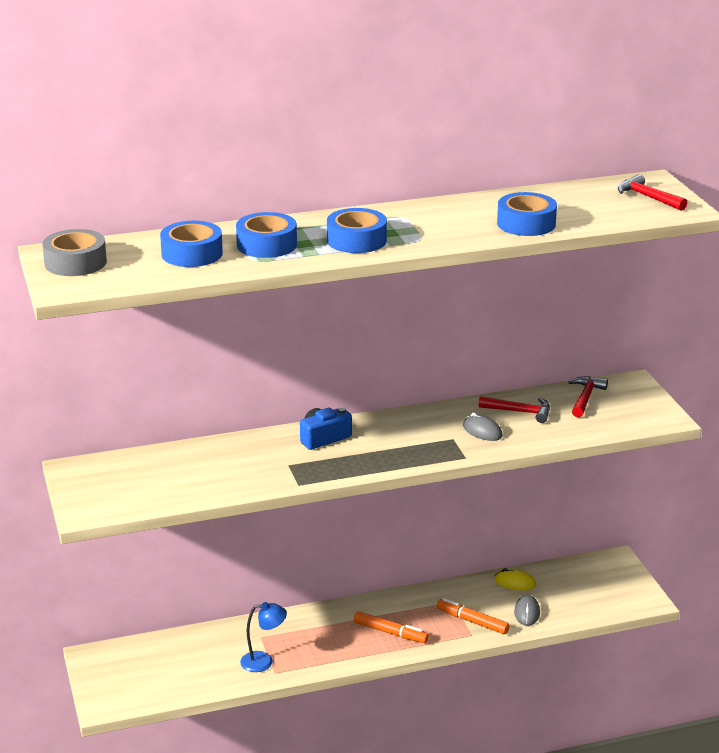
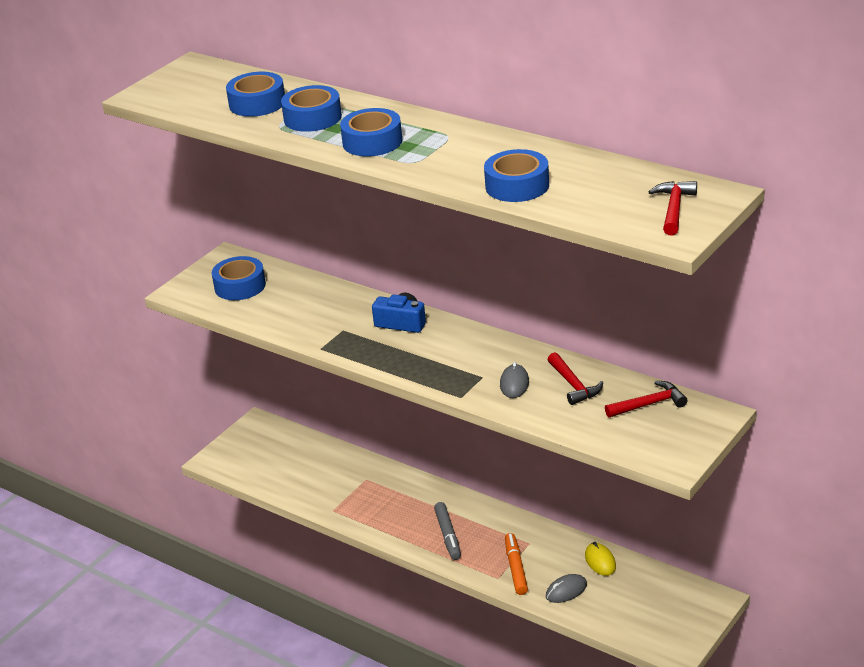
camera: 55 degrees right, 5 degrees up
(75, 262) = (186, 79): grey tape -> none
(133, 481) = (240, 286): none -> blue tape
(264, 661) = (339, 497): blue lamp -> none
(390, 632) = (448, 535): orange marker -> grey marker

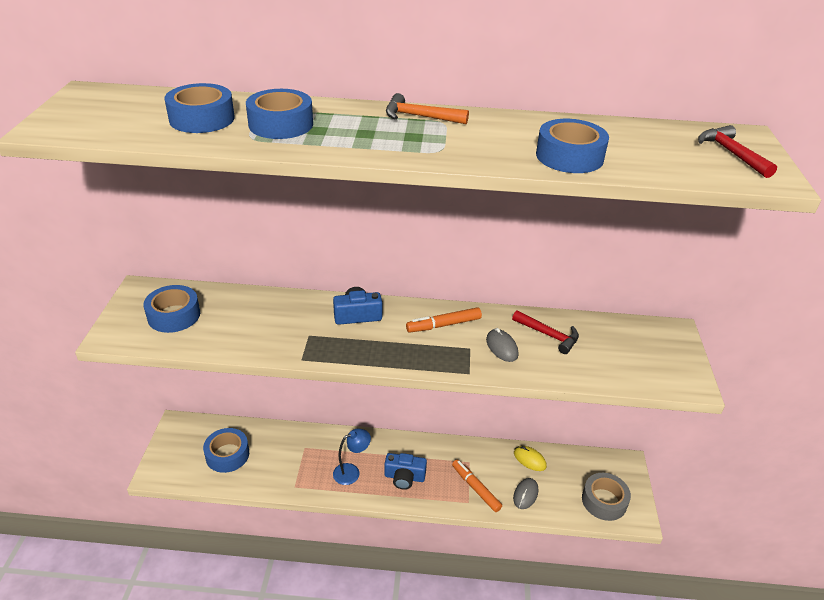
camera: 35 degrees left, 5 degrees up
(372, 142) = (373, 138): blue tape -> blue tape (227, 455)
(397, 514) = (351, 472): none -> blue lamp
(434, 128) = (419, 117): none -> orange hammer
(448, 535) = (404, 477): grey marker -> blue camera
(476, 351) = (444, 325): none -> orange marker
(649, 404) = (620, 336): red hammer -> none
(651, 624) = (604, 501): none -> grey tape

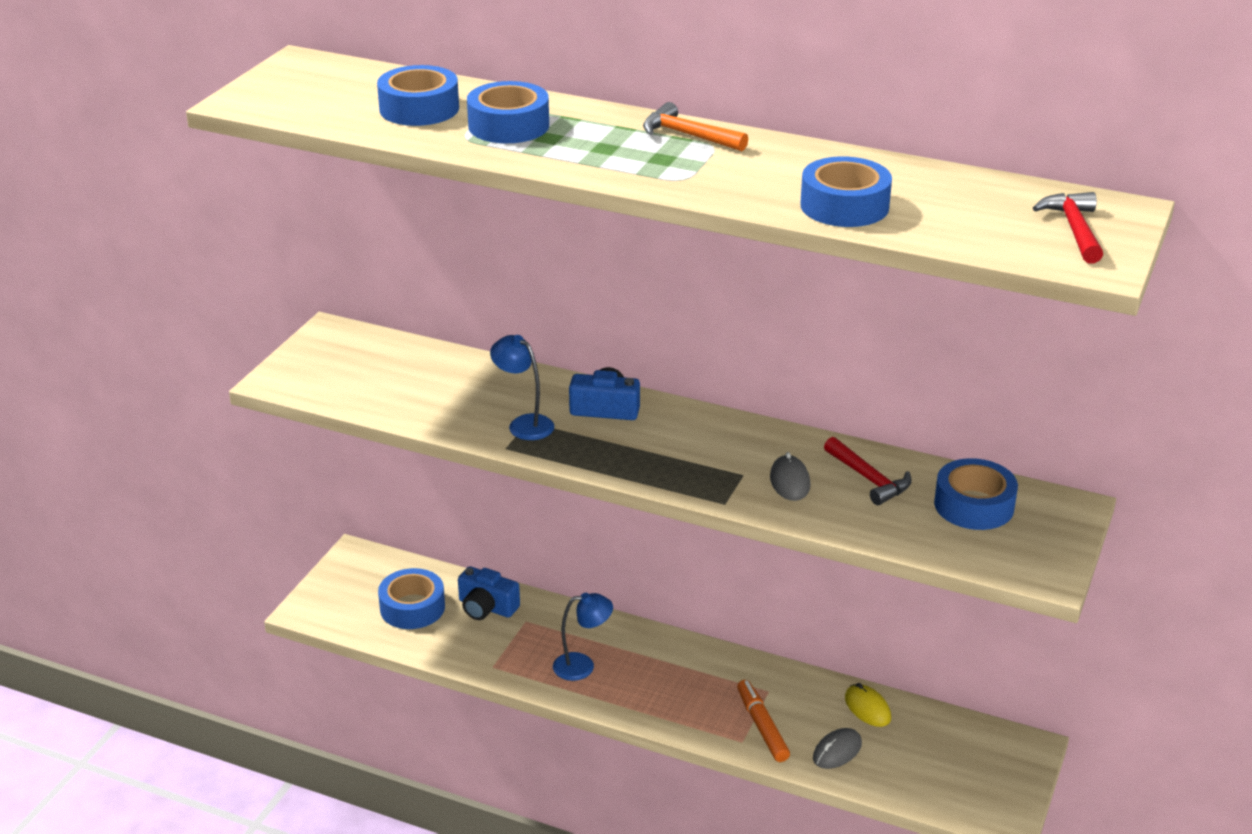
camera: 20 degrees right, 5 degrees down
(174, 315) = (362, 369): blue tape -> blue tape (974, 505)
(307, 337) = (524, 424): none -> blue lamp
(404, 477) = (658, 689): blue camera -> blue camera (486, 607)
(444, 325) = (721, 441): orange marker -> none
(604, 501) = (961, 787): grey tape -> none

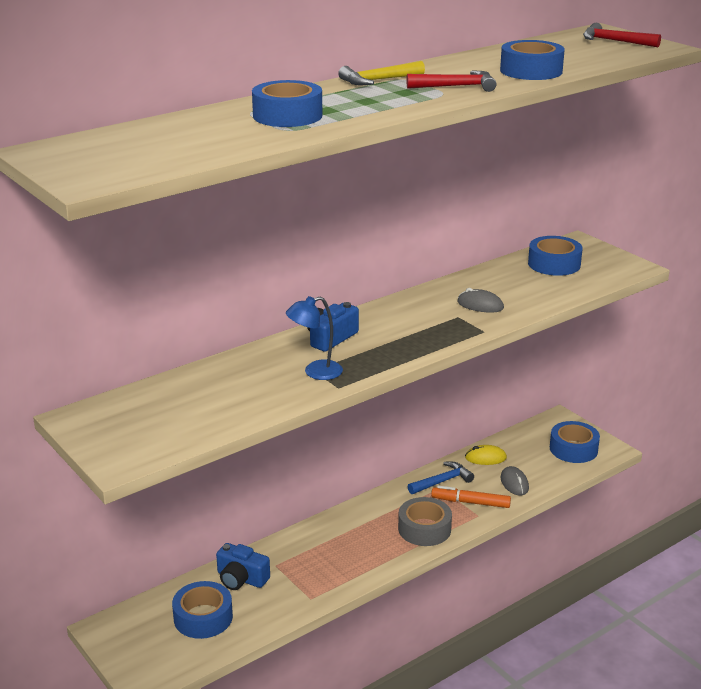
camera: 60 degrees left, 5 degrees down
(419, 109) = (211, 132): blue tape -> blue tape (573, 449)
(486, 607) = (241, 579): blue camera -> blue camera turned 60 degrees clockwise
(582, 666) = (348, 555): blue lamp -> none
(677, 706) = (424, 529): none -> grey tape
(688, 135) = (378, 80): orange hammer -> yellow hammer
(783, 688) = (442, 481): none -> blue hammer
(869, 479) = (500, 282): red hammer -> red hammer (457, 87)

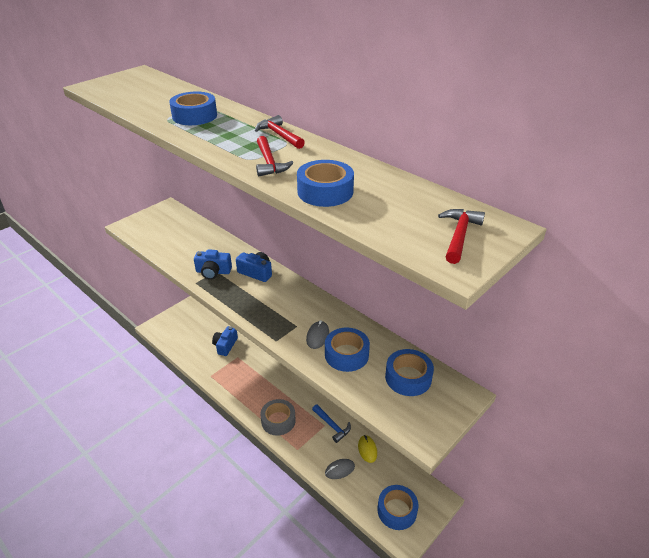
camera: 80 degrees right, 10 degrees up
(203, 617) = (195, 337): blue tape -> blue tape (346, 354)
(315, 372) = (213, 272): blue lamp -> blue camera
(378, 80) = (279, 135): yellow hammer -> red hammer
(470, 502) = (311, 444): orange marker -> none

